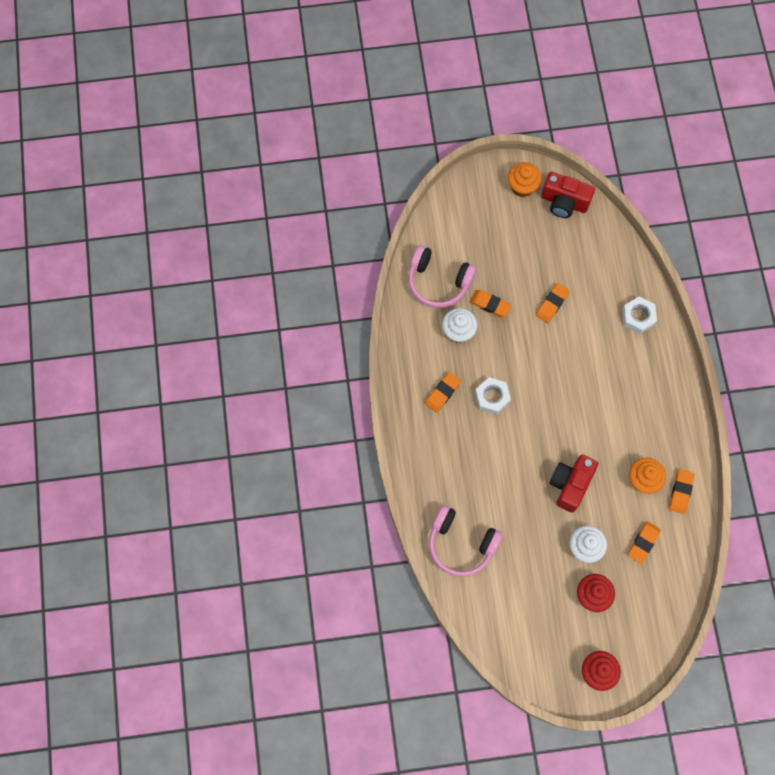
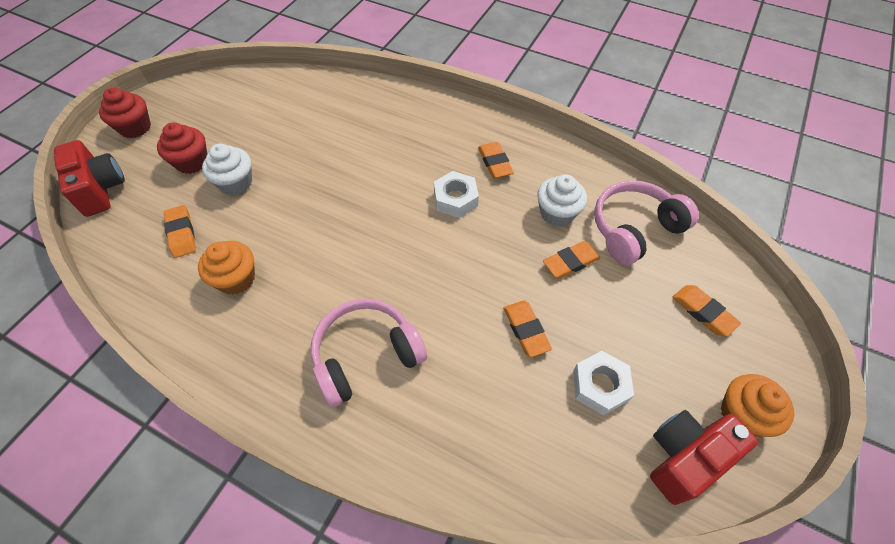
camera: 125 degrees right, 15 degrees down
(461, 544) = (340, 101): pink headphones -> pink headphones (366, 356)
(570, 484) = (303, 209): red camera -> red camera (101, 189)
(638, 317) = (429, 428): white nut -> white nut (600, 386)
(680, 492) = (183, 307): orange eraser -> orange eraser (703, 312)

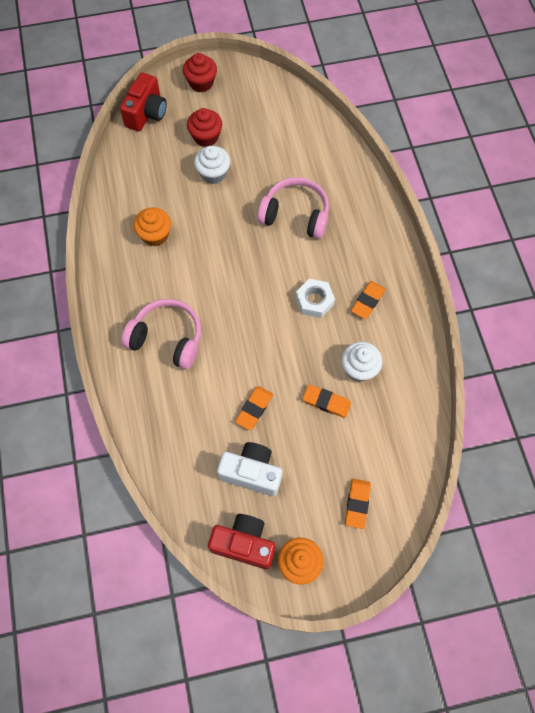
camera: 50 degrees right, 10 degrees up
(181, 233) = (157, 181): orange eraser -> none
(600, 386) = (252, 473): white nut -> white camera
(634, 229) = (390, 424): pink headphones -> pink headphones (295, 215)

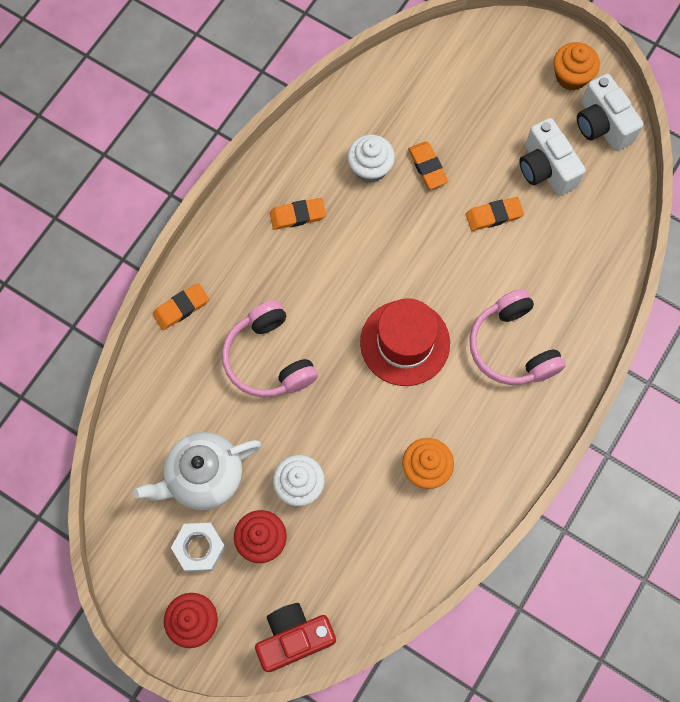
camera: 135 degrees left, 5 degrees up
(231, 287) = (405, 343): none -> red hat
(244, 544) = (602, 125): red camera -> white camera
(264, 138) = (204, 477): none -> white teapot
(314, 301) = (344, 259): white nut -> white nut (199, 548)
(357, 504) = (484, 75): orange eraser -> orange eraser (181, 308)

